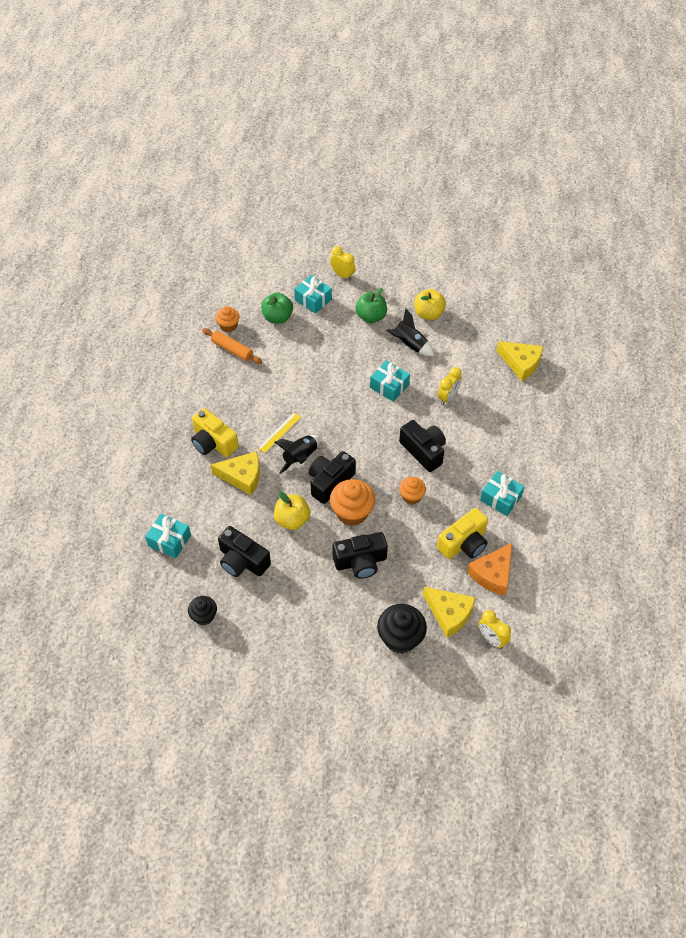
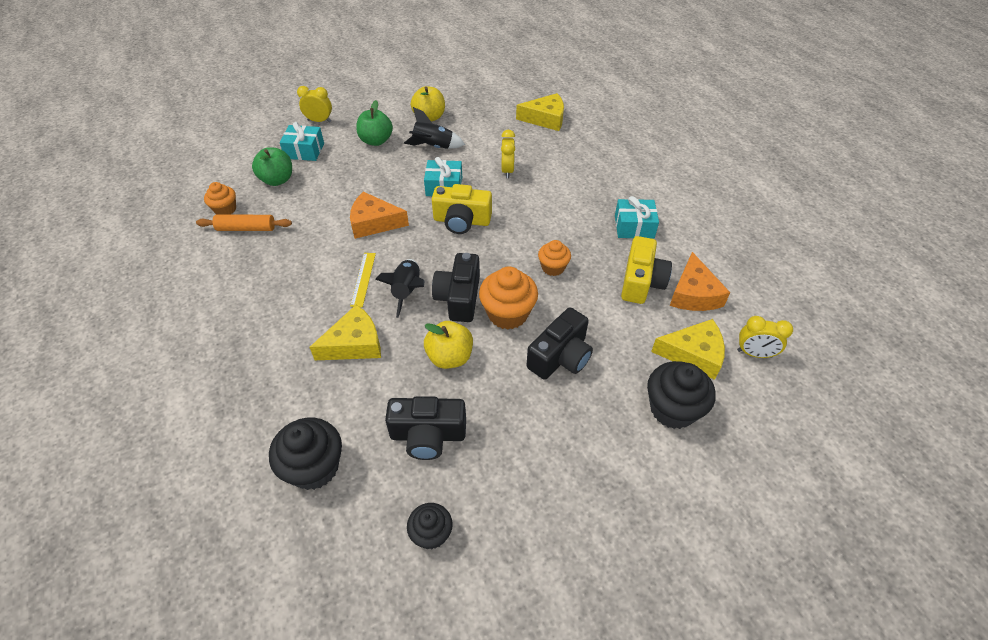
camera: 35 degrees left, 5 degrees down
(169, 540) = (314, 467): turquoise gift -> black cupcake
(213, 442) = (291, 327): yellow camera -> yellow camera (462, 221)
(317, 391) = (374, 223): none -> orange cheese
(423, 451) = (527, 223): black camera -> none

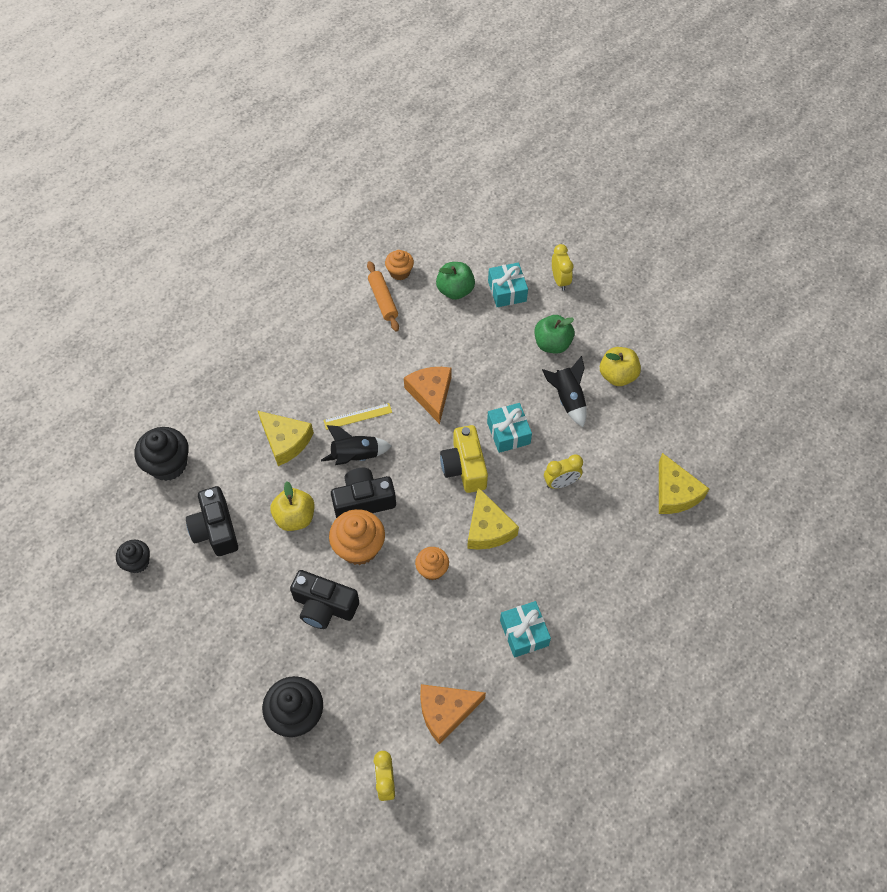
camera: 70 degrees right, 10 degrees up
(641, 282) = (444, 657): yellow camera -> none
(693, 354) = (366, 723): yellow cheese -> yellow cheese (488, 528)

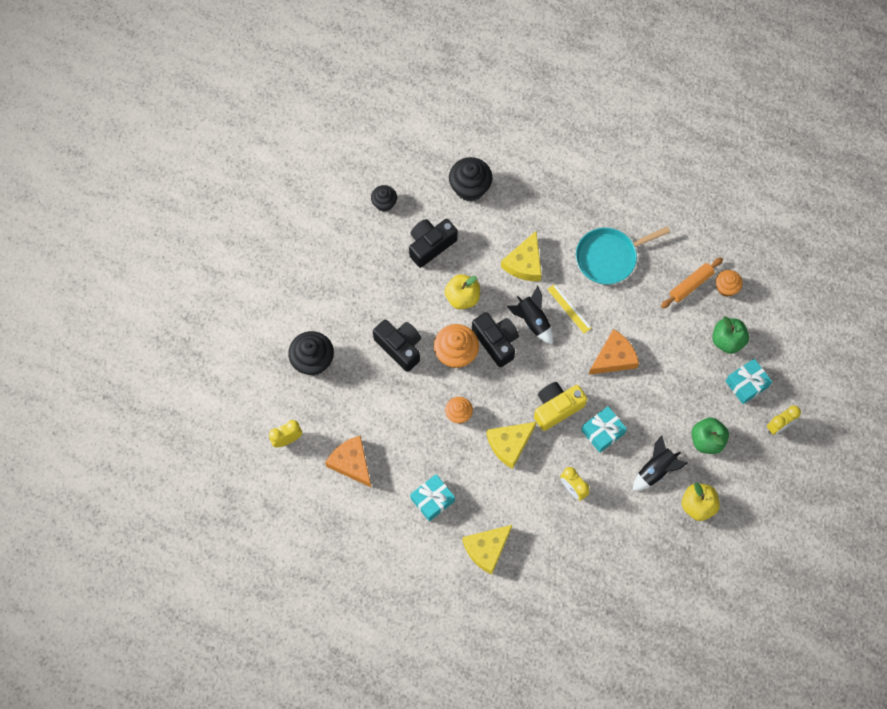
camera: 70 degrees right, 10 degrees up
(318, 360) = (609, 257): none -> turquoise pan
(324, 606) = (400, 347): black camera -> black camera turned 135 degrees clockwise
(675, 493) = (601, 584): yellow cheese -> yellow cheese (486, 549)

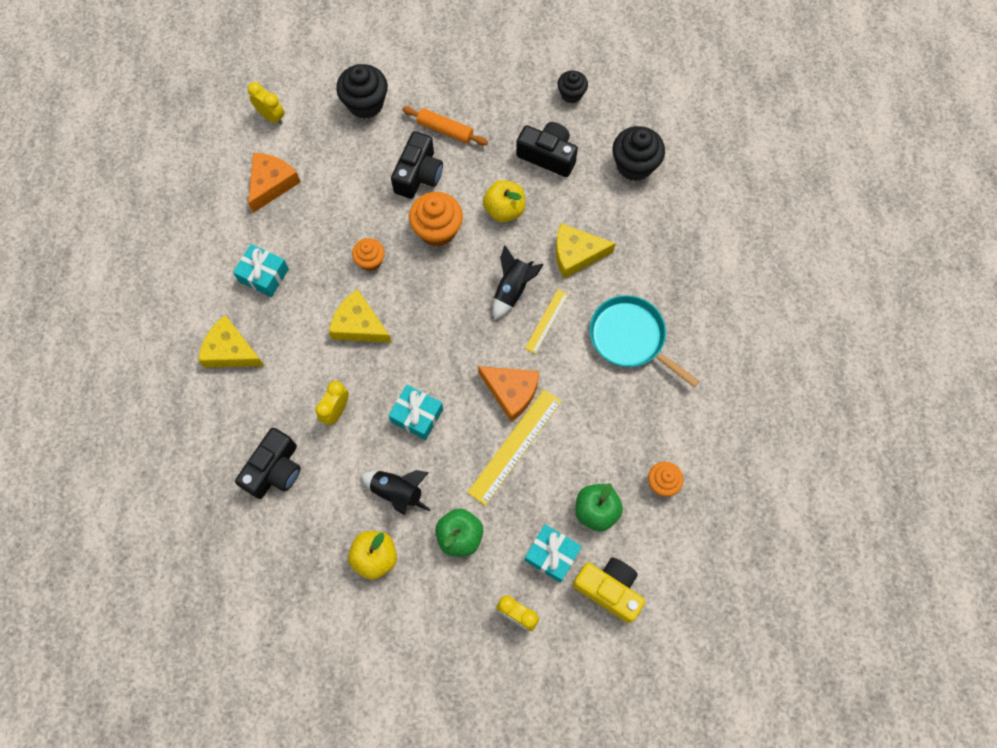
camera: 65 degrees right, 0 degrees up
(496, 342) = (470, 263): black camera -> black camera (275, 470)
(556, 408) = (423, 356): yellow camera -> yellow camera (609, 589)
(656, 373) = (515, 446): none -> yellow ruler
(690, 285) = (644, 441): orange rolling pin -> orange rolling pin (445, 130)

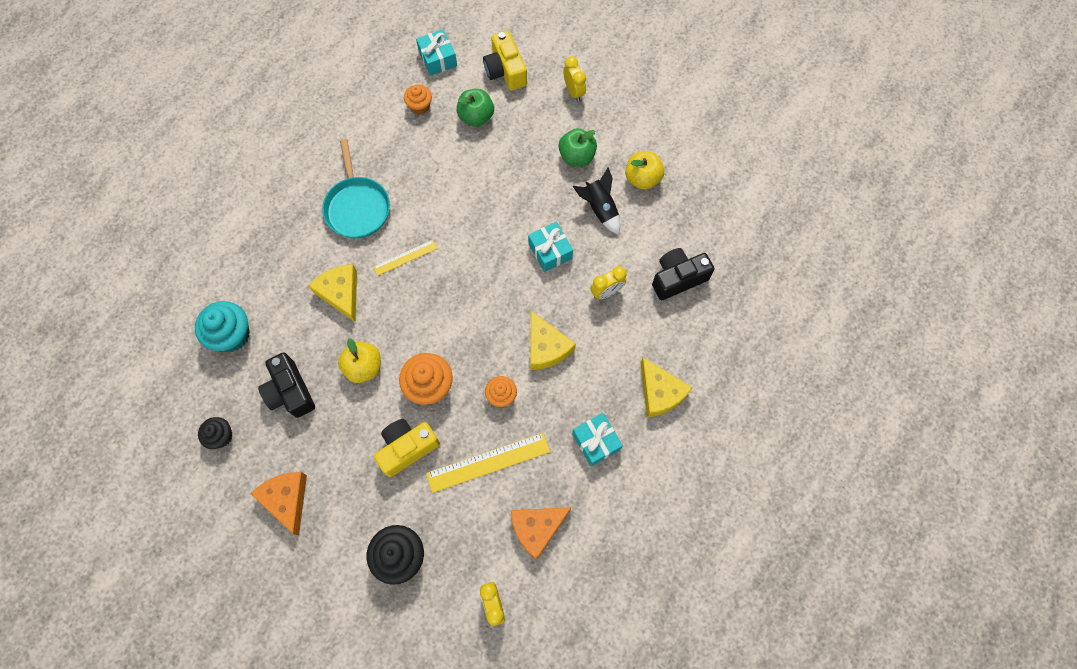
camera: 145 degrees left, 0 degrees up
(418, 174) = (407, 448): black camera -> yellow camera
(445, 130) = (353, 477): orange rolling pin -> none
(511, 392) = (471, 224): orange cheese -> orange cheese (286, 499)
(512, 290) = (410, 297): black rocket -> none
(515, 446) = (497, 188): yellow ruler -> yellow ruler (488, 462)
(552, 555) = (525, 110): turquoise gift -> turquoise gift (437, 58)
(576, 254) = (341, 293): yellow cheese -> yellow cheese turned 150 degrees counterclockwise
(634, 165) = (232, 335): black cupcake -> turquoise cupcake

